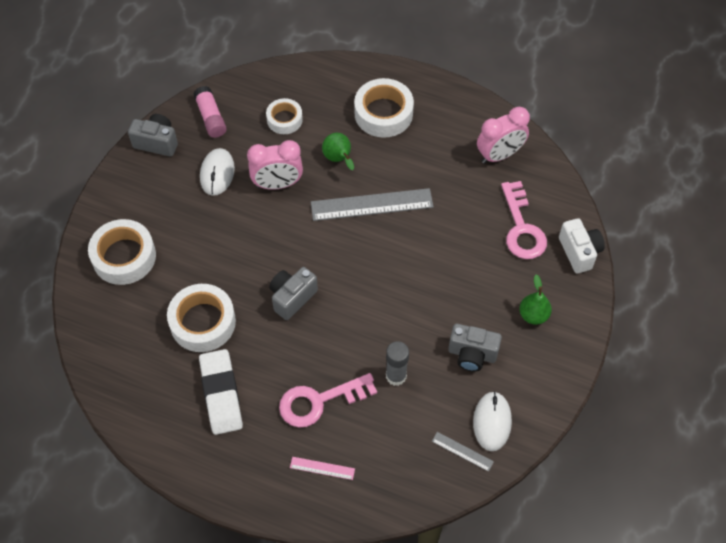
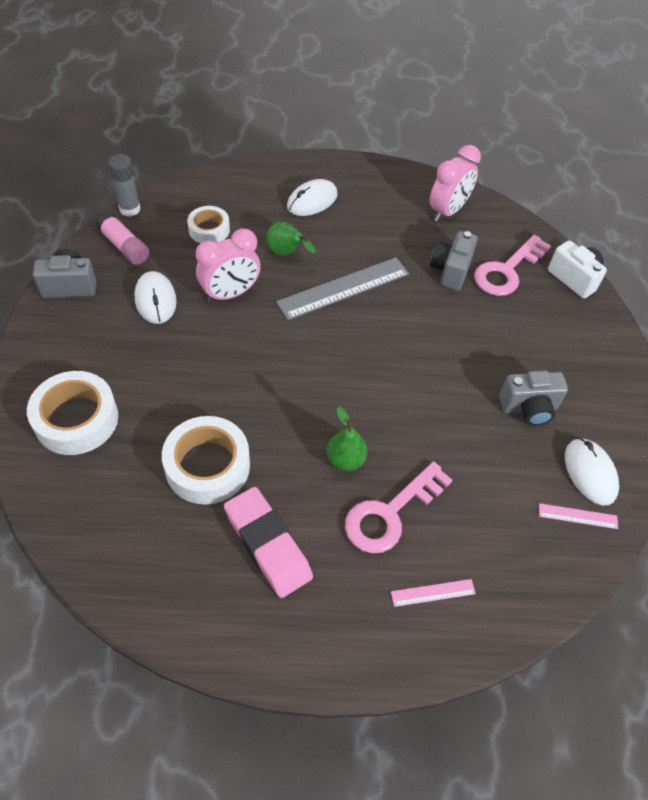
camera: 25 degrees left, 5 degrees down
(221, 394) = (267, 544): white eraser -> pink eraser
(292, 298) = (302, 407): grey camera -> grey camera (450, 271)
(383, 113) = (312, 201): white tape -> white mouse
(396, 376) = (461, 456): grey glue stick -> grey glue stick (130, 209)
(462, 451) = (578, 516): grey ruler -> pink ruler
(522, 228) = (507, 271): pink key -> pink key turned 75 degrees clockwise
(533, 315) = (566, 350): green pear -> green pear (345, 459)

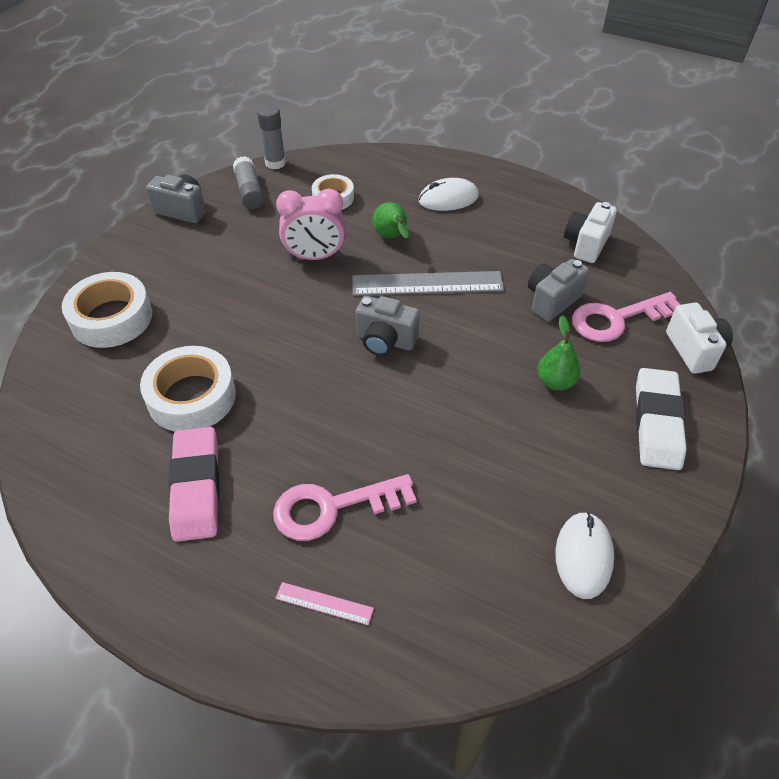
camera: 30 degrees right, 5 degrees down
(124, 246) = (249, 192): pink glue stick -> grey glue stick
(155, 300) = (245, 242): white mouse -> none
(345, 459) = (322, 439): green pear -> green pear (555, 382)
(447, 211) = (586, 244): pink clock -> white camera
(529, 408) = (553, 462): grey camera -> grey camera (385, 341)
(578, 516) = (539, 596): pink ruler -> none
(581, 348) = (657, 423): none -> white eraser

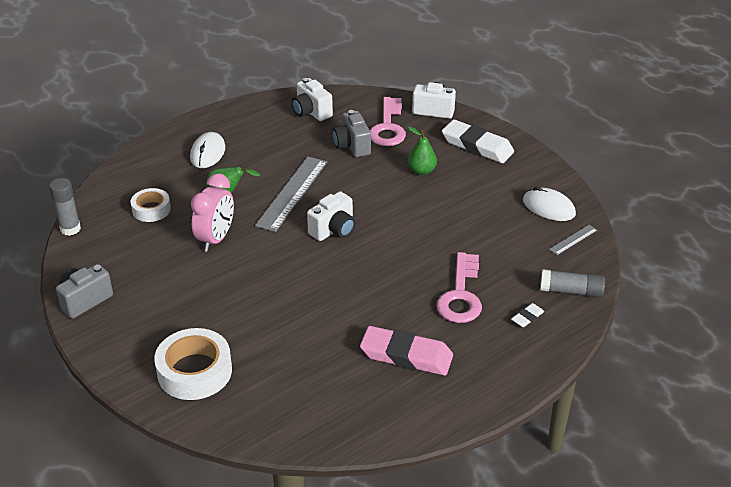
camera: 65 degrees left, 10 degrees down
(192, 397) = (319, 341): white tape -> none
(249, 192) = (97, 254): grey glue stick -> grey glue stick (571, 291)
(324, 603) = (527, 317): pink ruler -> white eraser
(385, 341) = (333, 230): grey camera -> white camera
(529, 614) = (573, 240): none -> grey ruler

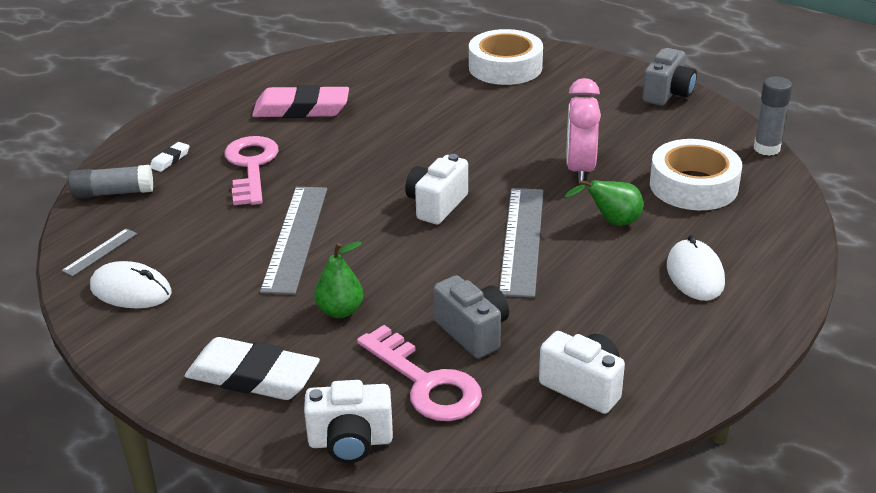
camera: 165 degrees right, 5 degrees down
(151, 209) = (693, 185): white tape -> white tape, size x1.65
(388, 127) = (426, 383): pink key -> pink key turned 150 degrees clockwise
(438, 224) = (295, 238): none -> grey ruler

